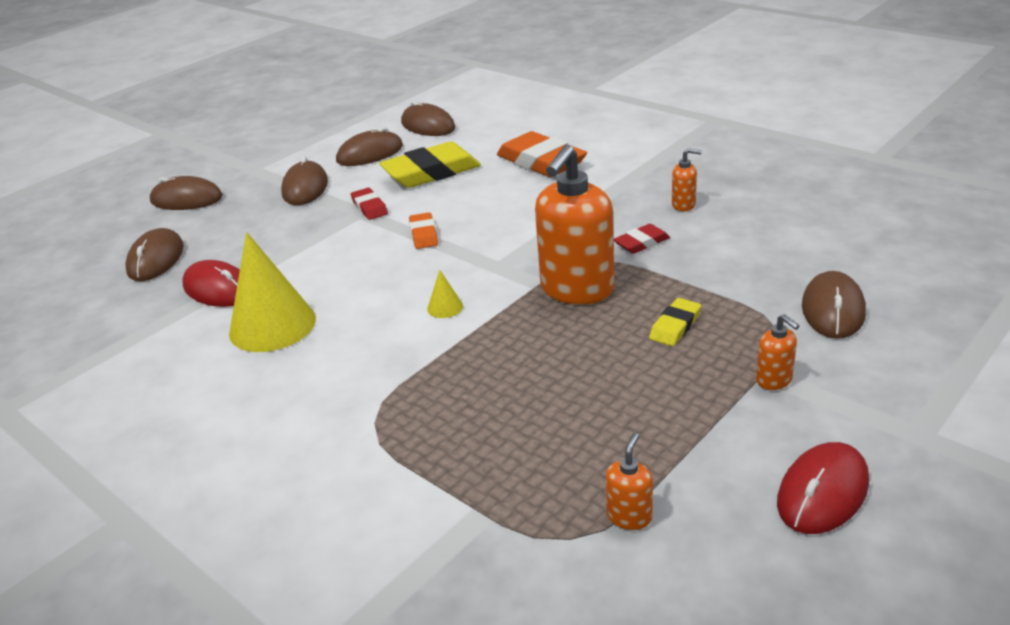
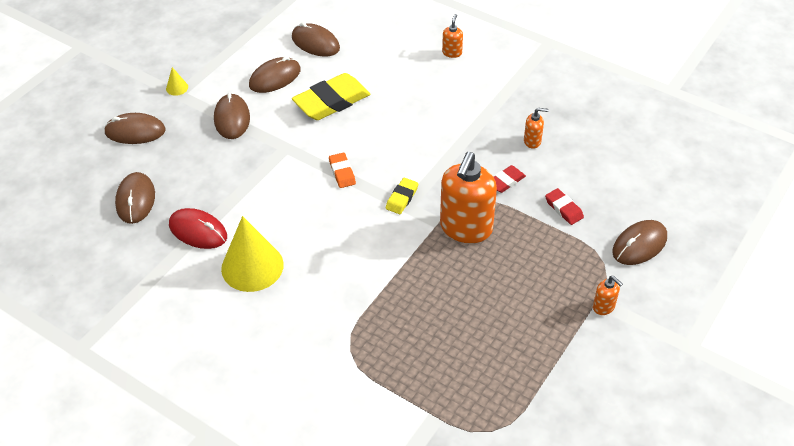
camera: 10 degrees left, 15 degrees up
(369, 207) = (291, 142): red eraser -> red eraser (564, 209)
(445, 307) = (375, 247): yellow cone -> yellow cone (177, 88)
(541, 162) = (417, 90): orange eraser -> none
(629, 516) = (524, 414): orange soap dispenser -> orange soap dispenser (452, 53)
(675, 326) = (537, 261): yellow eraser -> yellow eraser (402, 198)
(822, 492) = (635, 391): red mouse -> none
(833, 309) = (639, 245): brown mouse -> brown mouse turned 45 degrees clockwise

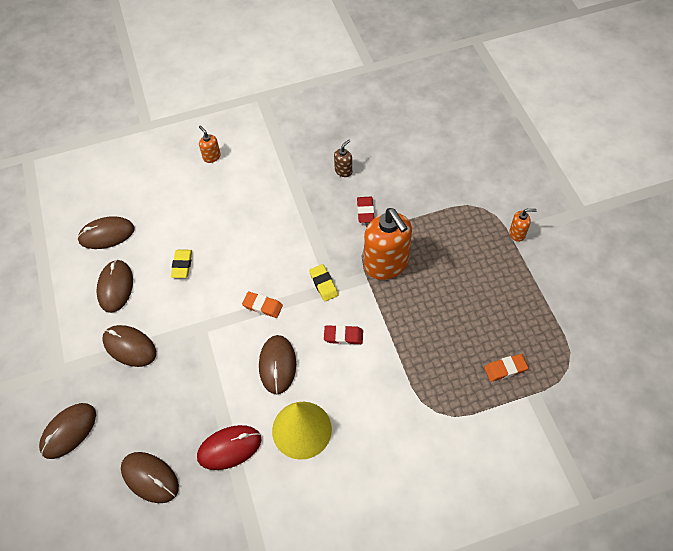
camera: 50 degrees left, 10 degrees up
(177, 88) = (50, 366): yellow cone -> none
(331, 101) = (182, 265): yellow eraser -> yellow eraser, size x0.50
(442, 379) = (505, 369): none -> orange eraser
(532, 141) = (343, 171): orange soap dispenser -> brown soap dispenser
(564, 209) = (418, 196): red eraser -> red eraser (343, 336)
(639, 245) = (483, 178): brown mouse -> brown mouse (277, 365)

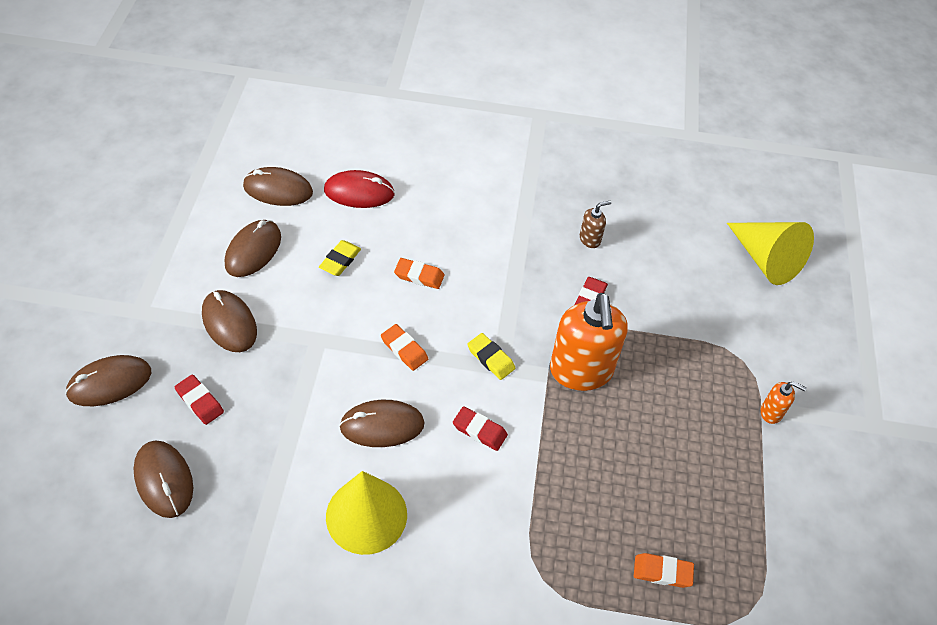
camera: 20 degrees right, 5 degrees down
(142, 412) = (200, 401): none -> red eraser
(211, 157) = (443, 156): orange soap dispenser -> none
(229, 448) = (271, 493): red mouse -> red mouse (359, 192)
(243, 250) = (419, 276): none -> orange eraser
(277, 365) = (382, 425): brown mouse -> brown mouse turned 60 degrees clockwise
(323, 284) = (491, 358): yellow eraser -> yellow eraser turned 45 degrees counterclockwise
(462, 133) = (765, 259): none -> yellow cone

